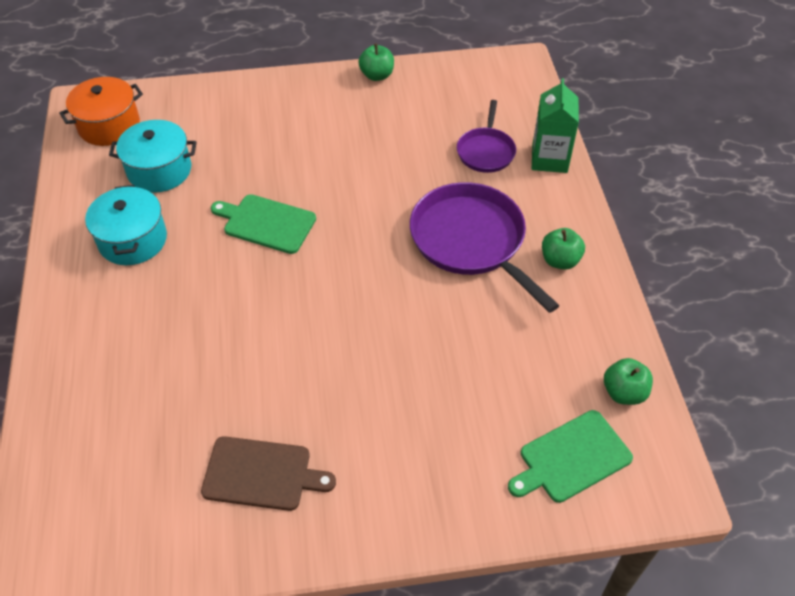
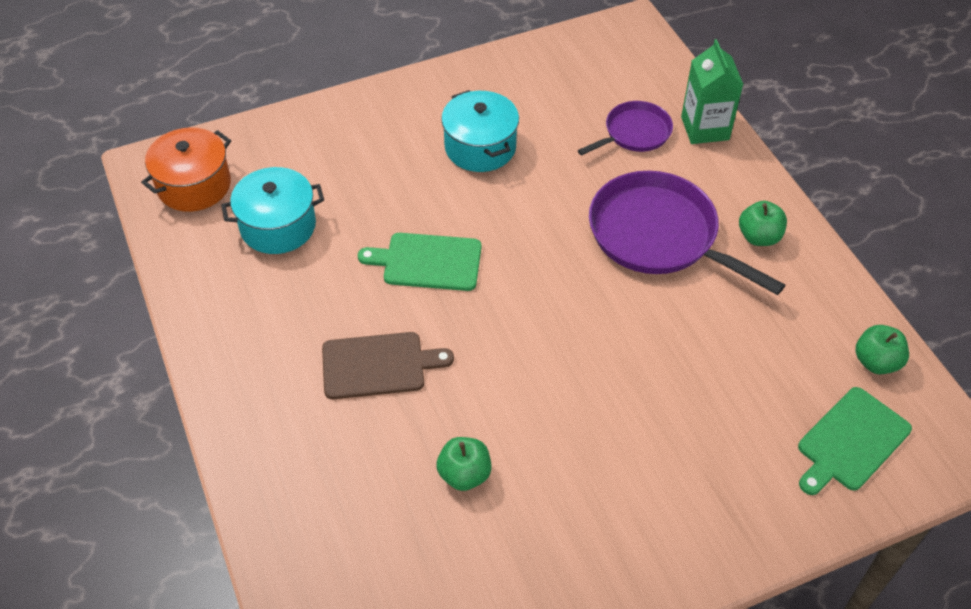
camera: 15 degrees left, 0 degrees up
(133, 240) = (283, 313): turquoise pot -> turquoise pot (480, 147)
(262, 474) = (541, 537): brown cutting board -> brown cutting board (378, 365)
(377, 75) = (480, 68): green apple -> green apple (464, 474)
(486, 151) = (634, 133): purple pan -> purple pan turned 120 degrees counterclockwise

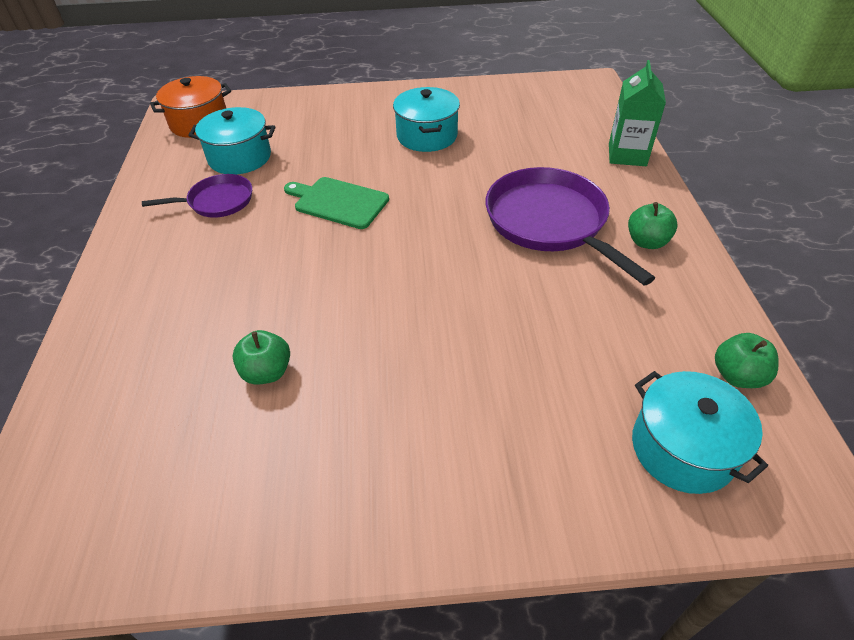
camera: 20 degrees right, 5 degrees down
(378, 365) = (250, 266): brown cutting board -> none
(634, 133) = (562, 148): purple pan -> purple pan (217, 201)
(851, 442) = (682, 448): green cutting board -> turquoise pot

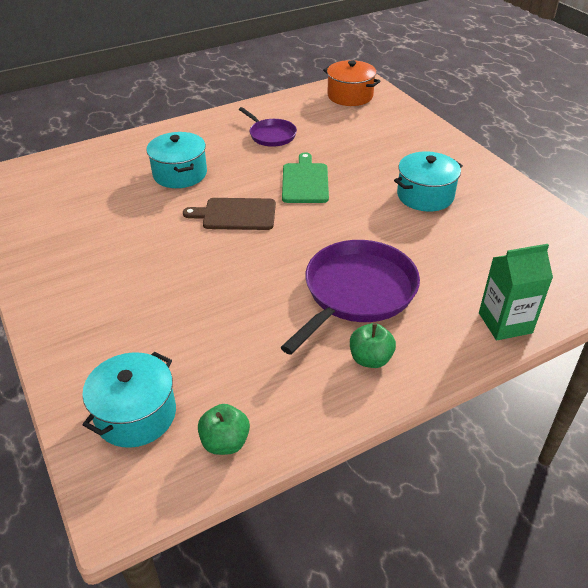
camera: 65 degrees right, 5 degrees down
(240, 157) = (324, 125): turquoise pot -> turquoise pot (180, 174)
(267, 372) = (132, 208): green apple -> none
(359, 273) = (236, 214): none -> brown cutting board

